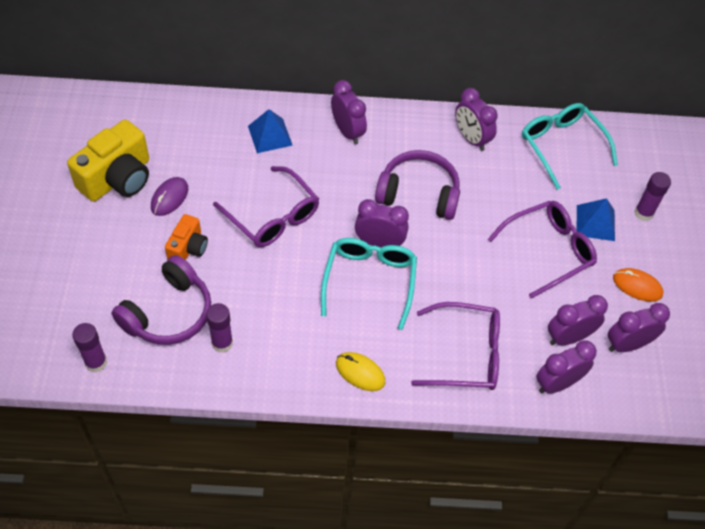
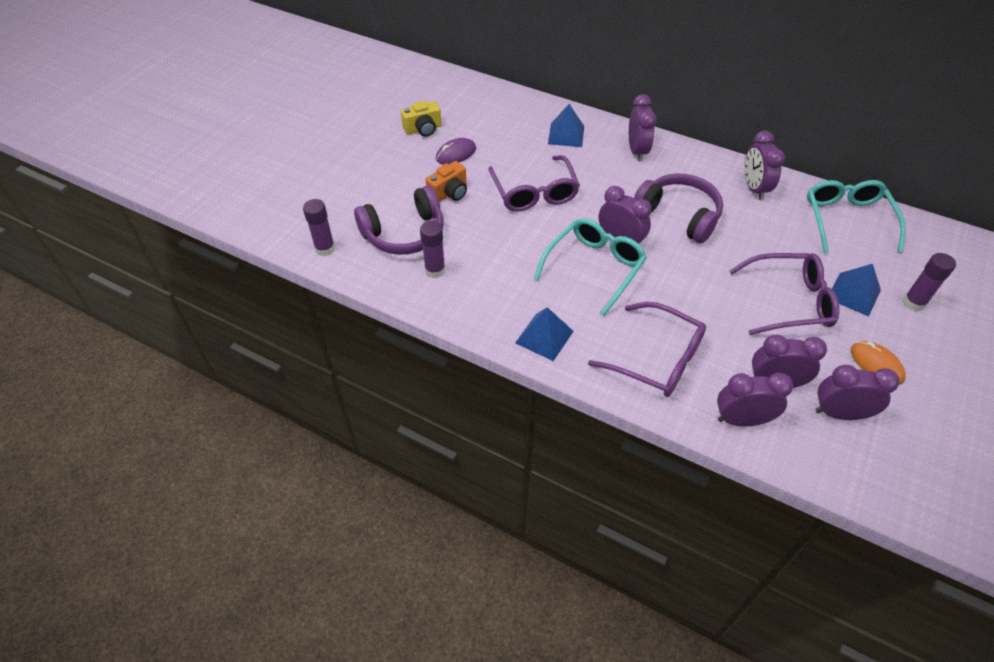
camera: 30 degrees right, 5 degrees down
(118, 178) = (423, 129): yellow camera -> yellow camera, size x0.56
(360, 372) = (544, 337): yellow mouse -> blue pyramid

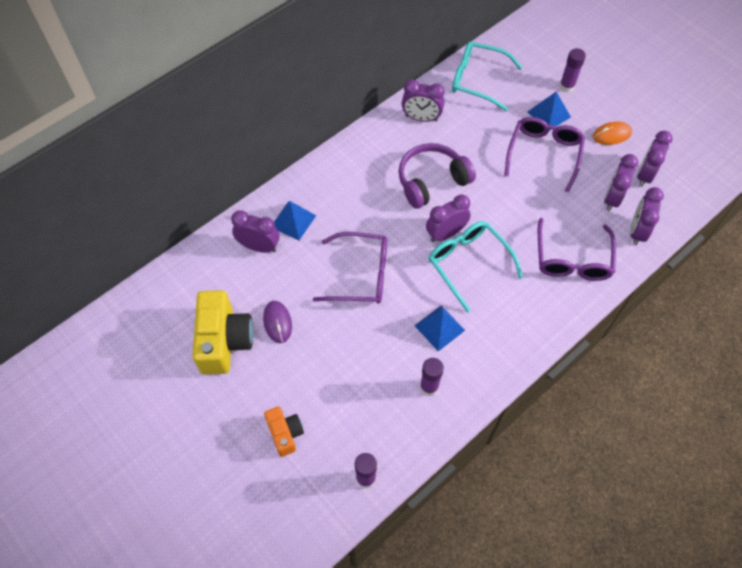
camera: 70 degrees left, 10 degrees up
(404, 233) = (372, 400): purple headphones -> none
(423, 129) = (224, 341): yellow camera -> yellow camera, size x1.80
(449, 193) = (332, 345): orange camera -> orange camera (285, 433)
(544, 337) = (529, 326): blue pyramid -> blue pyramid (439, 328)
(637, 151) = (341, 176): purple clock -> purple clock (259, 247)
(657, 359) = (572, 259): purple glasses -> purple glasses turned 135 degrees clockwise

